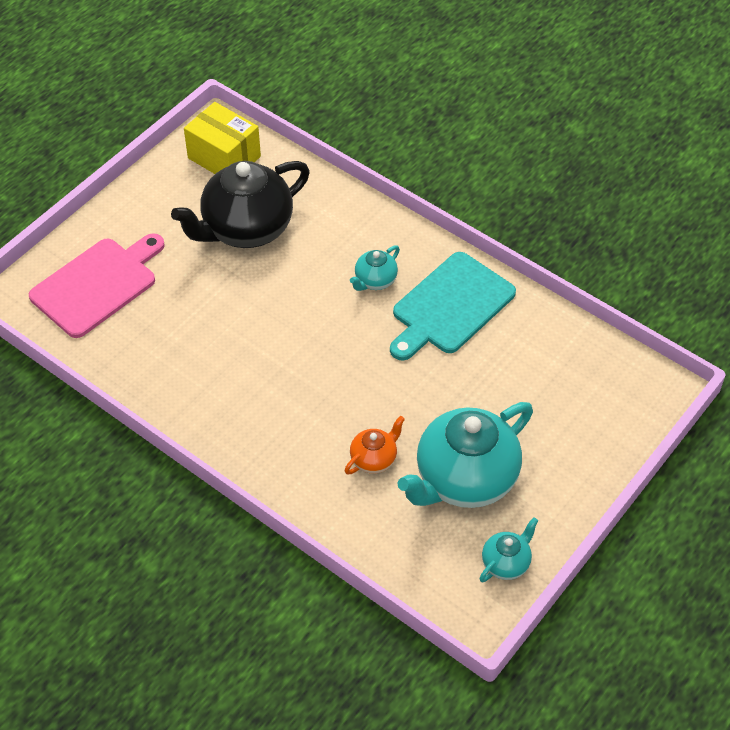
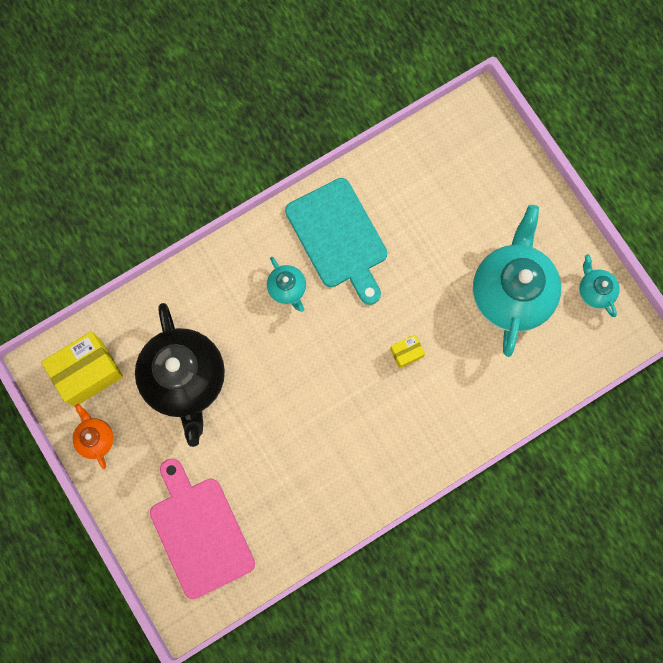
camera: 70 degrees left, 25 degrees up
(351, 401) = (406, 353): none -> yellow box
(374, 459) = (469, 355): orange teapot -> orange teapot (96, 438)
(464, 479) = (511, 292): turquoise teapot -> turquoise teapot turned 150 degrees counterclockwise

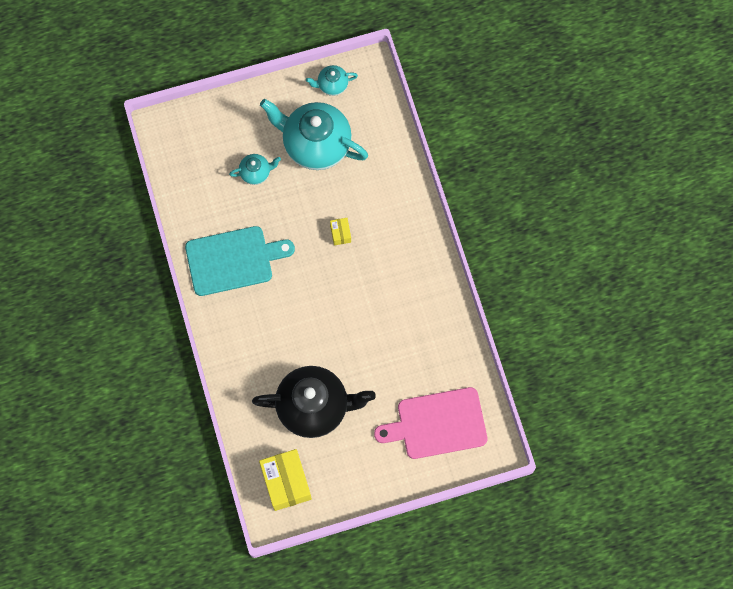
camera: 75 degrees left, 5 degrees down
(96, 438) = (342, 488): orange teapot -> none
(287, 289) = (263, 310): turquoise teapot -> turquoise teapot (256, 173)

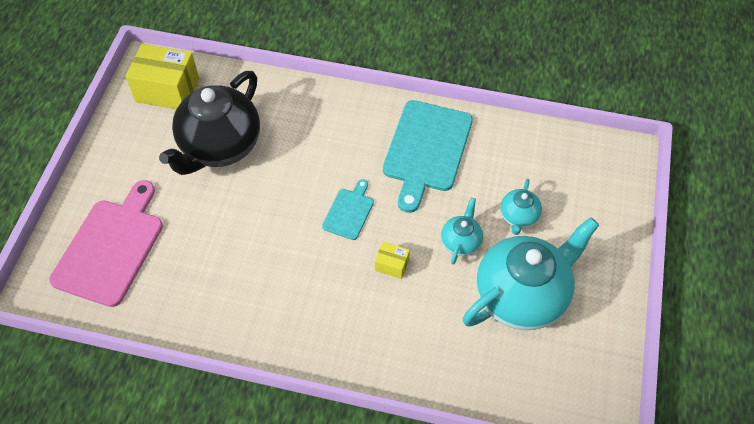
camera: 120 degrees right, 15 degrees down
(316, 283) = (349, 212): none -> turquoise cutting board
(332, 85) = (596, 356): turquoise teapot -> turquoise teapot (461, 242)

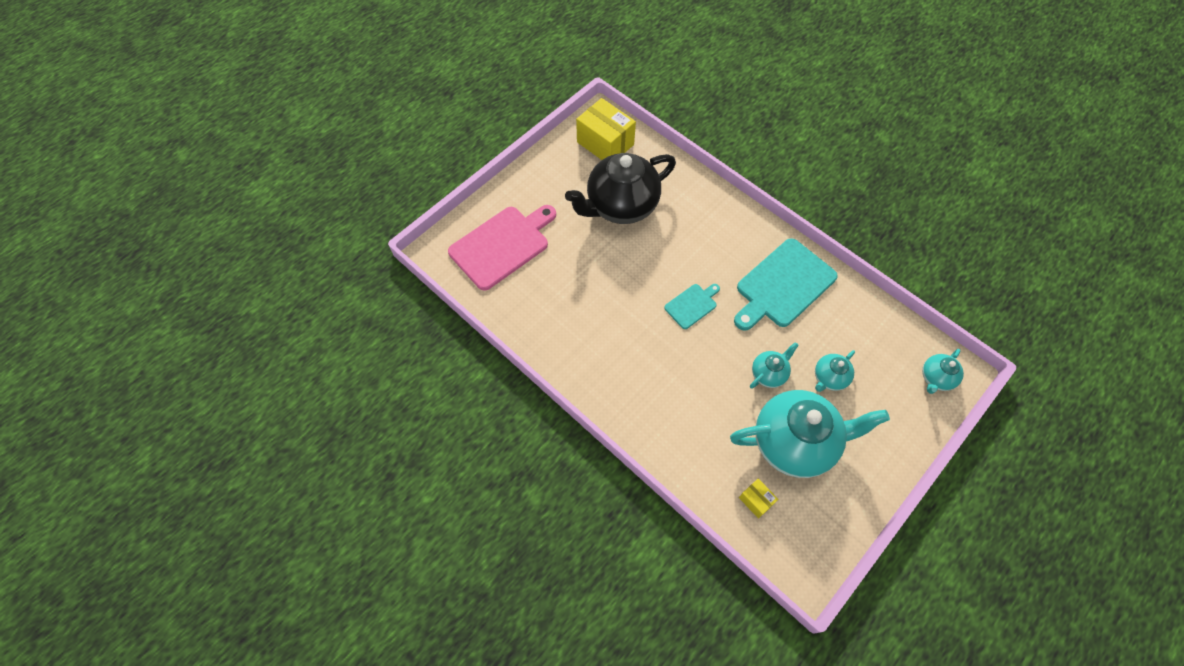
camera: 30 degrees right, 5 degrees up
(392, 265) = (702, 363): yellow box -> yellow box (756, 500)
(610, 169) = (936, 378): none -> turquoise teapot

